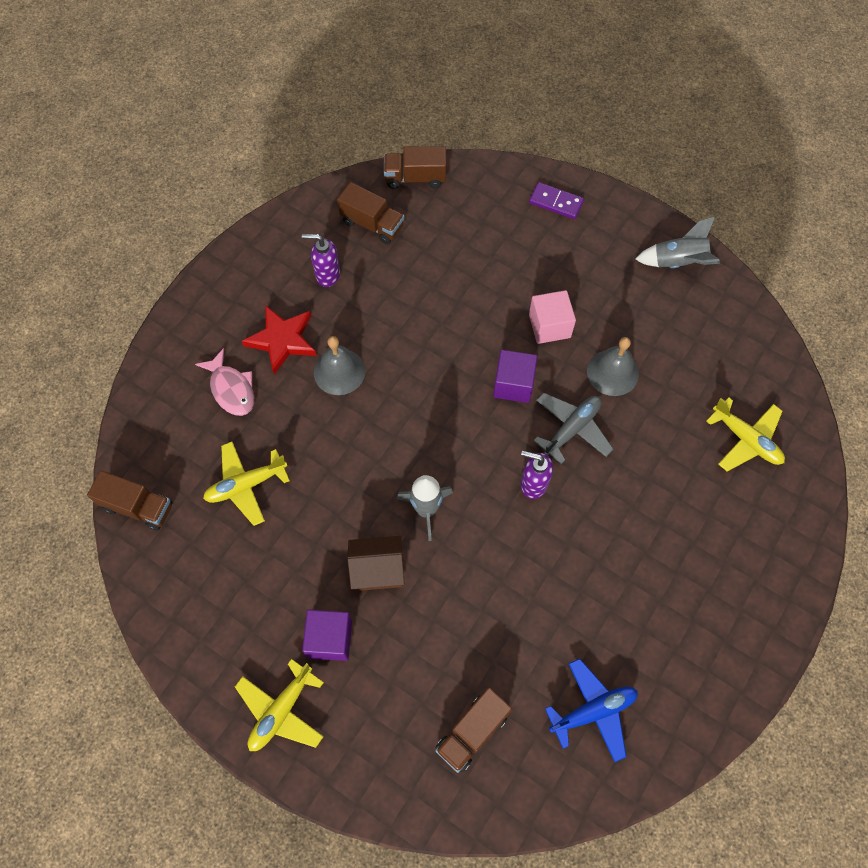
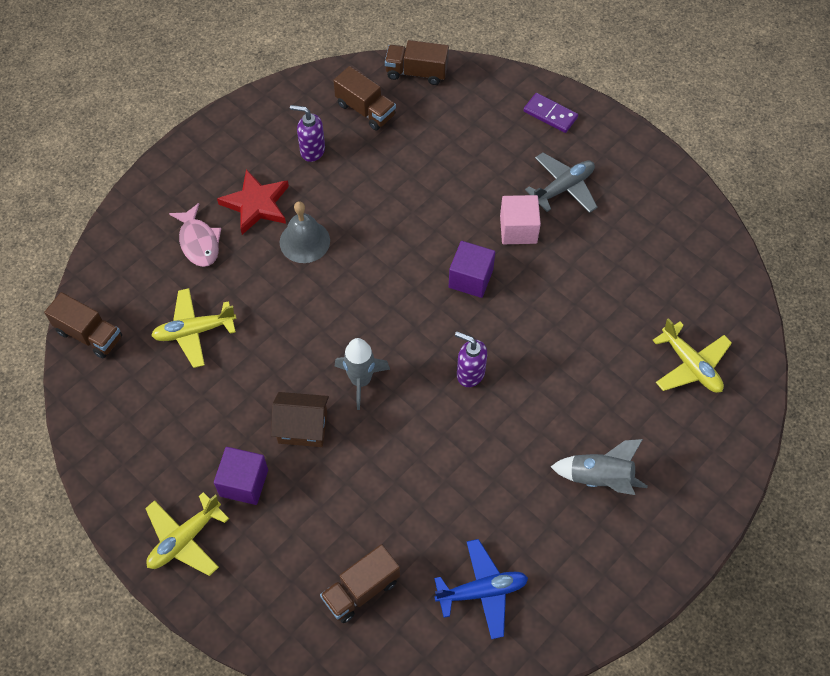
camera: 10 degrees right, 5 degrees down
(571, 429) = (519, 329): grey plane -> grey plane (563, 188)
(612, 372) = (571, 282): grey bell -> none
(678, 262) = (660, 188): grey rocket -> grey rocket (600, 478)

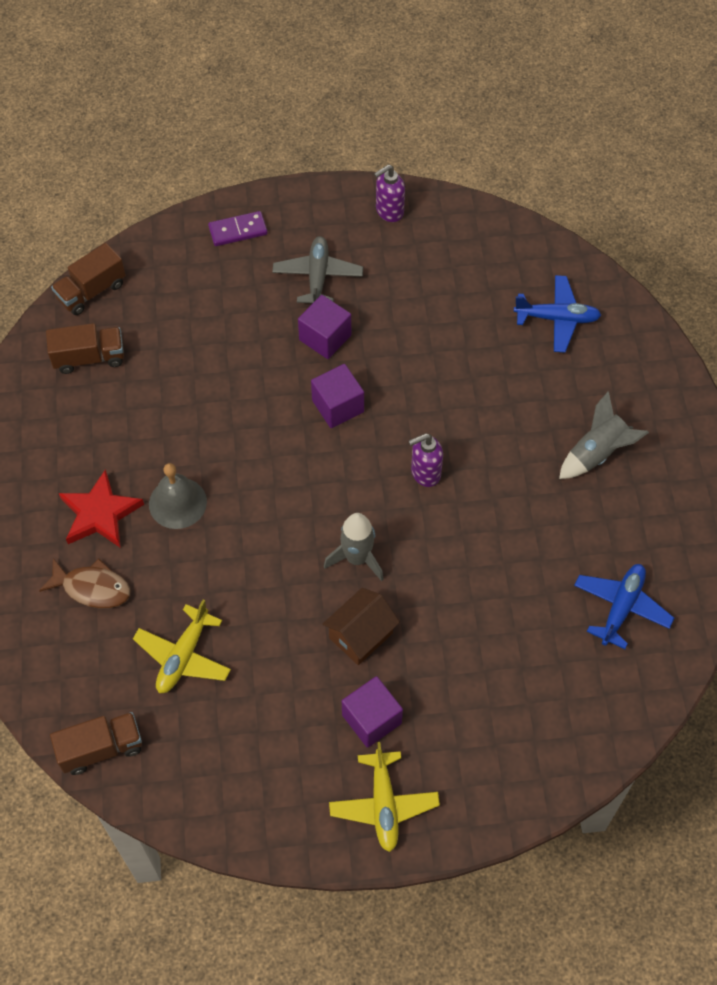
camera: 50 degrees left, 0 degrees up
(199, 242) = (92, 588): pink fish -> brown fish
(312, 150) = (88, 429): purple soap dispenser -> purple soap dispenser (389, 211)
(361, 590) = (547, 696): brown truck -> none
(518, 229) = (325, 337): pink cube -> purple cube
(690, 365) = (557, 318): yellow plane -> blue plane

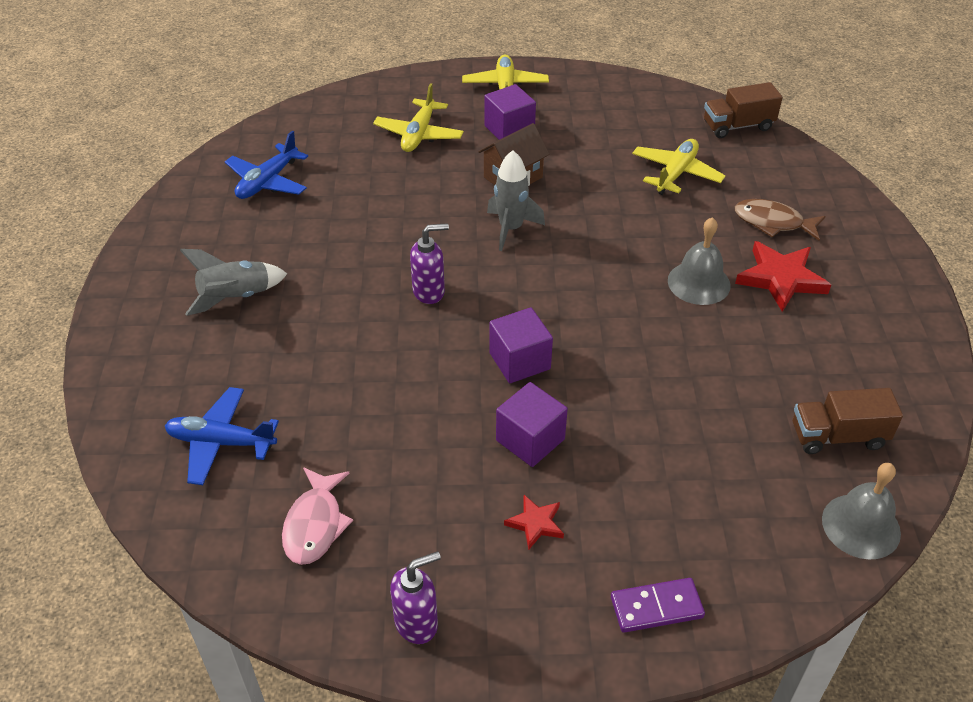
camera: 175 degrees left, 15 degrees down
(91, 291) = (861, 526): brown truck -> grey bell
(318, 277) = (535, 523): grey plane -> red star
(470, 265) = (315, 524): none -> pink fish
(475, 701) = (419, 134): none -> yellow plane

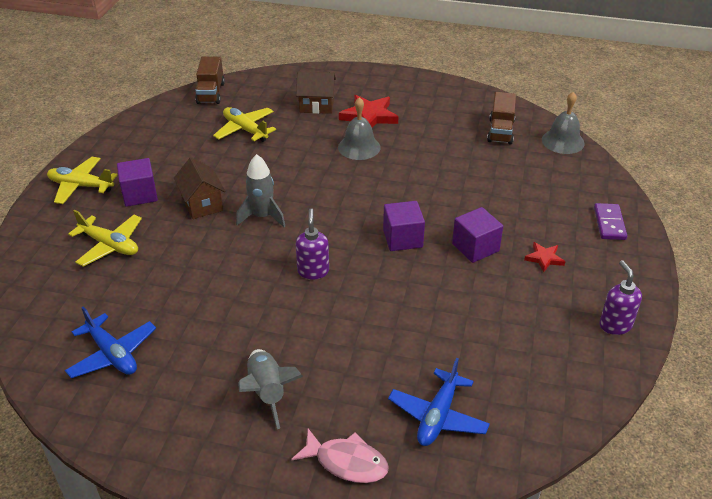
camera: 75 degrees left, 5 degrees down
(315, 524) = (529, 366): pink fish -> pink fish (346, 462)
(773, 222) = (317, 105): brown fish -> brown house

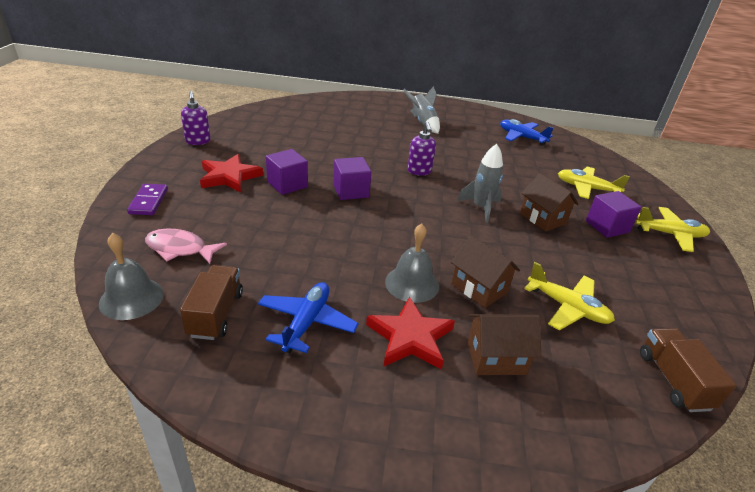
camera: 170 degrees right, 5 degrees down
(306, 143) = (479, 288): none -> brown house
(346, 462) = (373, 104): pink fish -> pink fish (180, 249)
(438, 416) = (327, 114): blue plane -> blue plane (306, 322)
(544, 258) = (229, 177): red star -> red star, size x1.84

